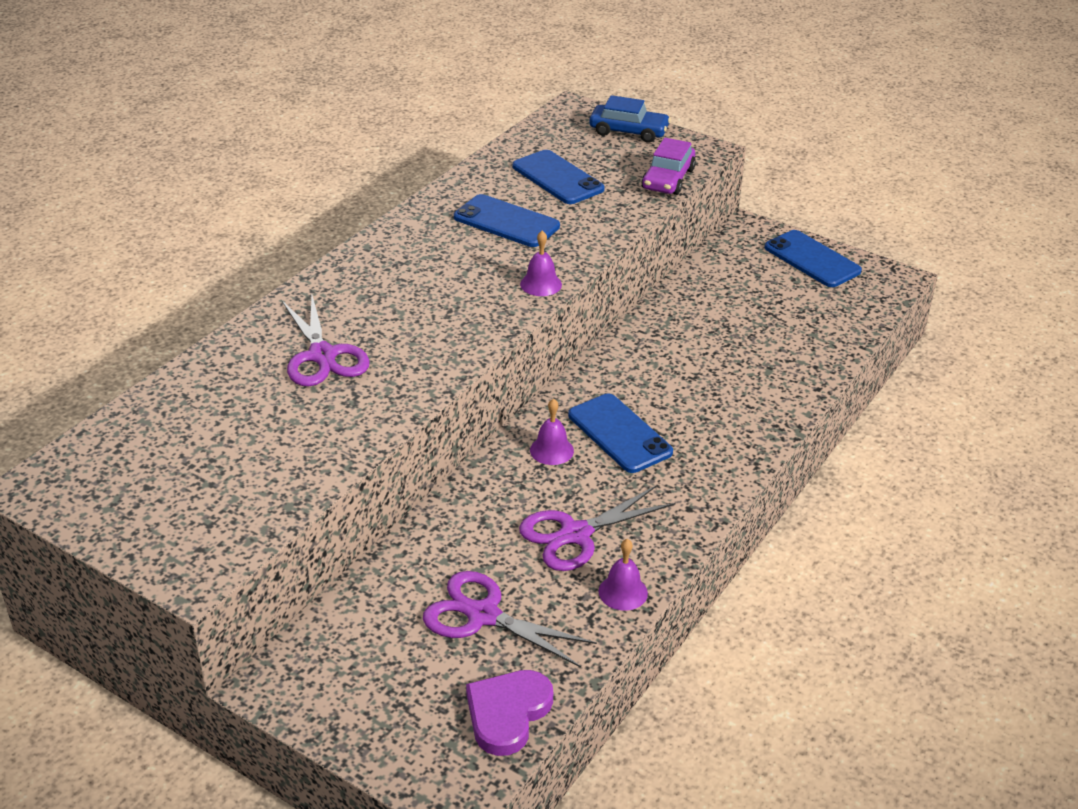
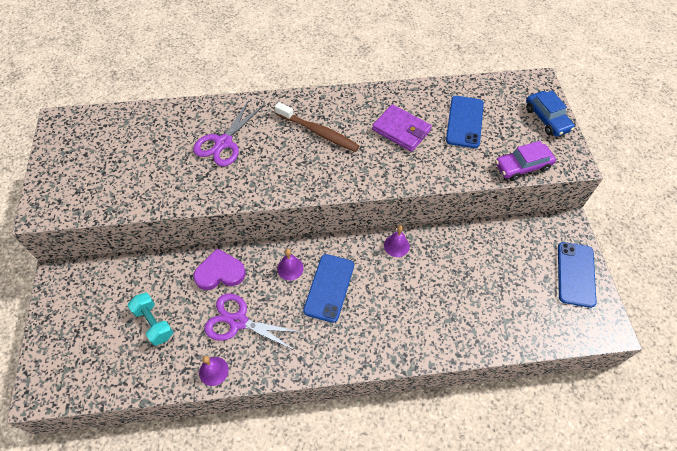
camera: 50 degrees right, 20 degrees up
(420, 277) = (318, 132): none -> brown toothbrush
(483, 615) = (154, 323): purple scissors -> turquoise dumbbell
(506, 222) = (401, 130): blue phone -> purple wallet
(507, 713) = (98, 379): purple heart -> purple heart (220, 272)
(541, 284) = (363, 180): purple bell -> purple bell (396, 245)

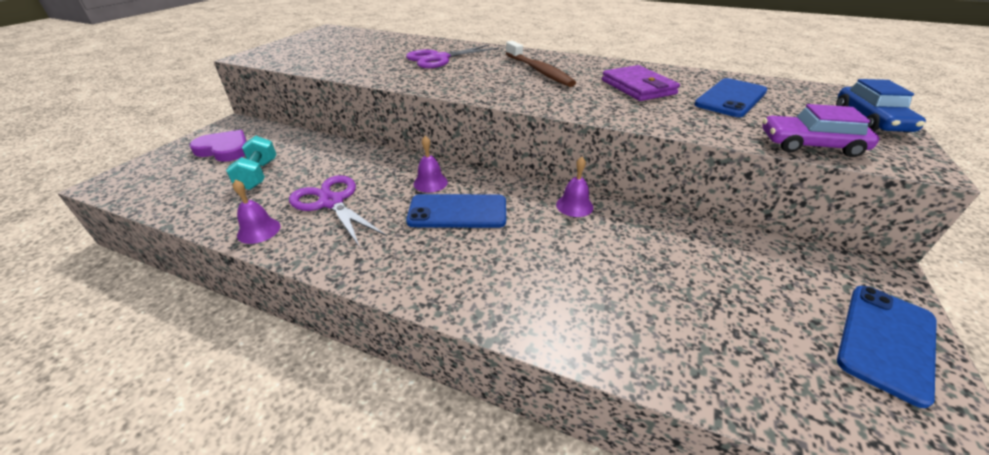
camera: 30 degrees right, 20 degrees down
(220, 272) = (359, 163): purple heart -> purple heart (224, 149)
(329, 287) = (457, 211): blue phone -> blue phone turned 45 degrees clockwise

